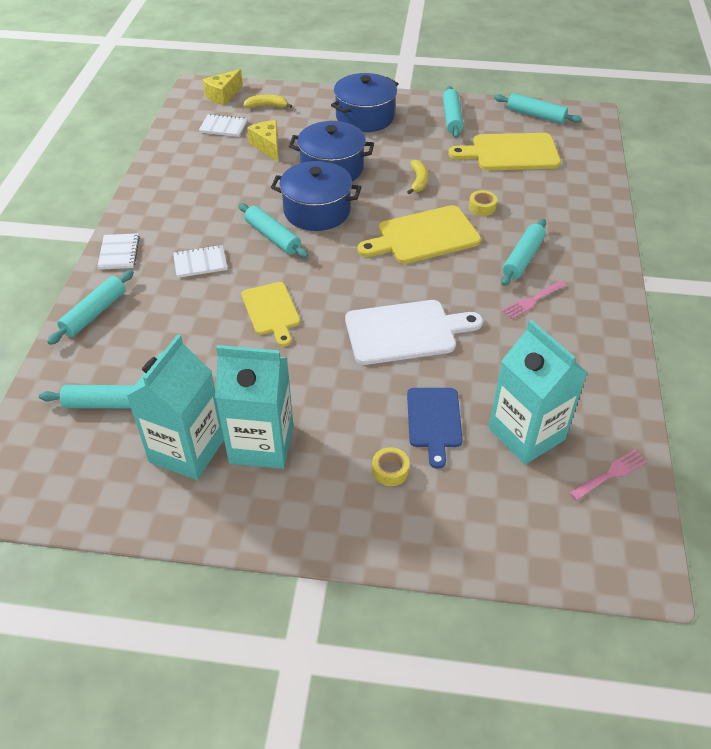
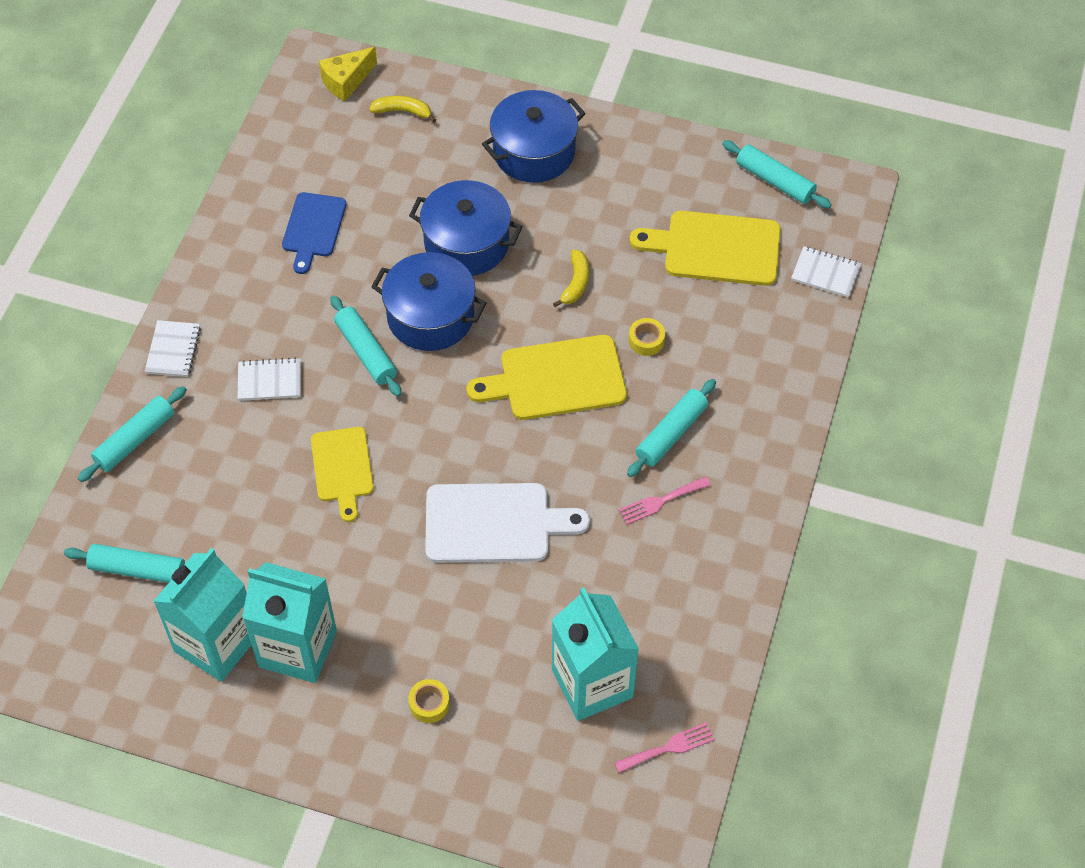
camera: 10 degrees right, 10 degrees up
(223, 127) = (336, 145): white notebook -> white notebook (825, 273)
(268, 146) = (389, 190): yellow cheese -> none
(434, 421) = (494, 650): blue cutting board -> blue cutting board (313, 228)
(452, 118) = (654, 170): turquoise rolling pin -> none

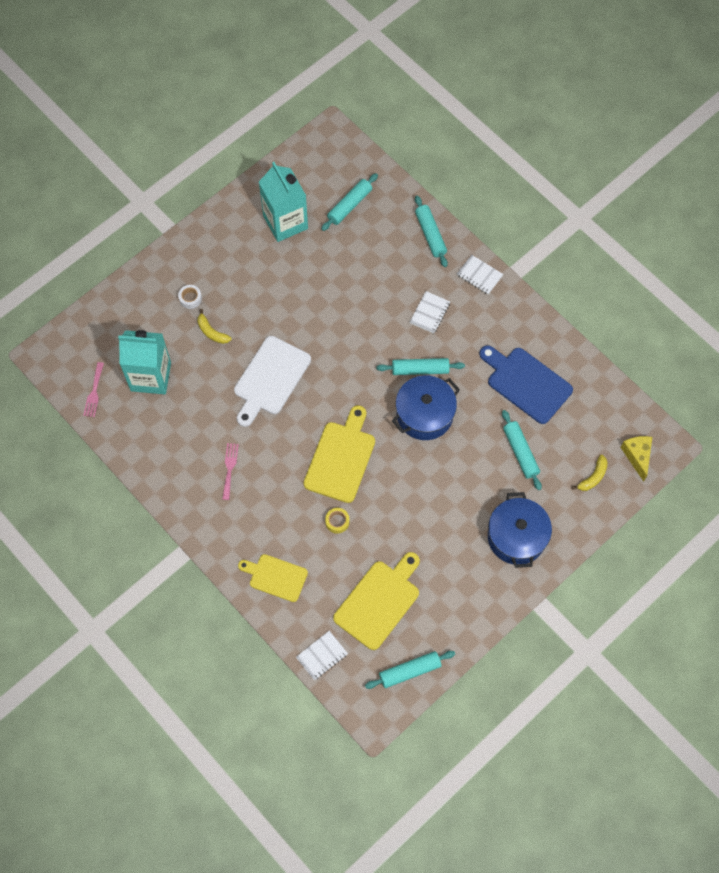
camera: 120 degrees right, 10 degrees up
(297, 648) = (259, 255): turquoise carton -> none
(313, 228) = (526, 383): blue cutting board -> blue cutting board, size x1.52
(342, 468) = (351, 323): yellow cutting board -> yellow cutting board (275, 577)
(429, 704) = (190, 298): yellow tape -> white tape
(466, 243) = (466, 460): blue pot -> none
(575, 283) = (401, 506): yellow banana -> yellow banana (212, 332)
(671, 434) = (267, 499): turquoise rolling pin -> turquoise rolling pin (520, 452)

